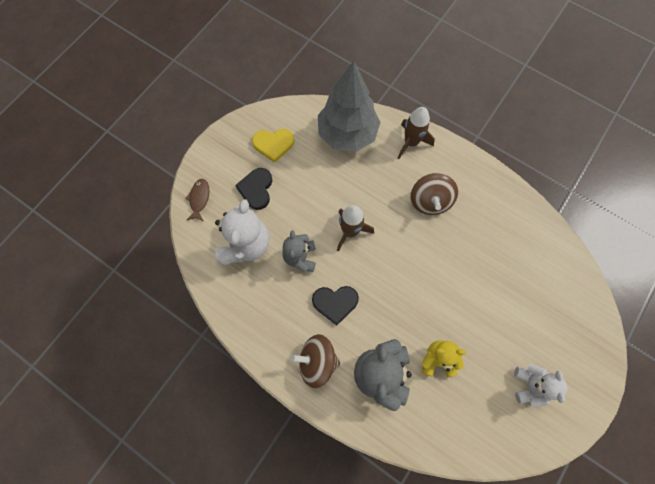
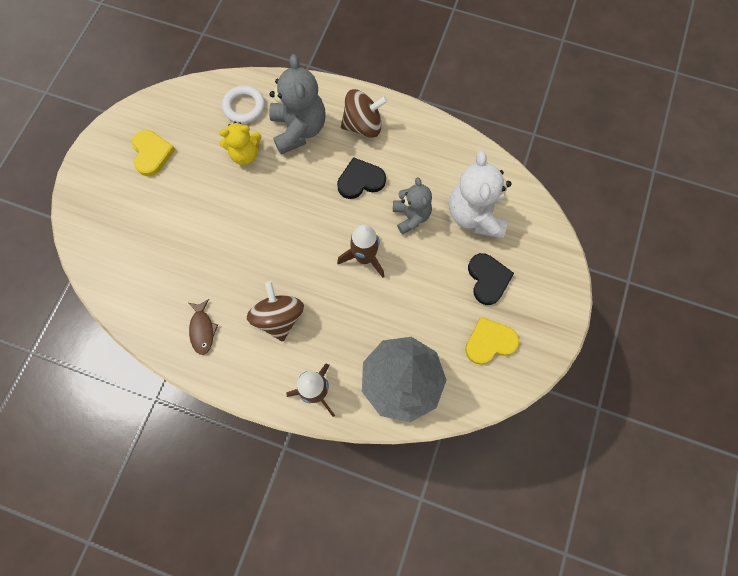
camera: 165 degrees right, 0 degrees up
(199, 199) = (548, 251): brown fish -> brown fish (202, 330)
(432, 417) = (244, 107): none -> white ring
(530, 385) = (152, 154): white teddy bear -> yellow heart

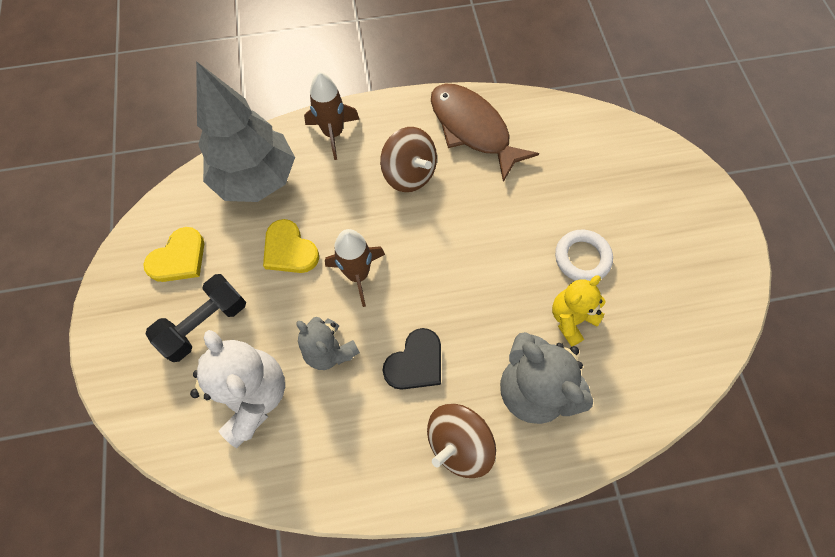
camera: 150 degrees right, 5 degrees down
(152, 154) = (671, 261): yellow heart -> yellow heart (289, 250)
(202, 330) = (472, 129): brown fish -> brown fish, size x2.09
(244, 107) = (623, 380): white ring -> white ring (582, 258)
(488, 279) = (205, 324): black heart -> black dumbbell

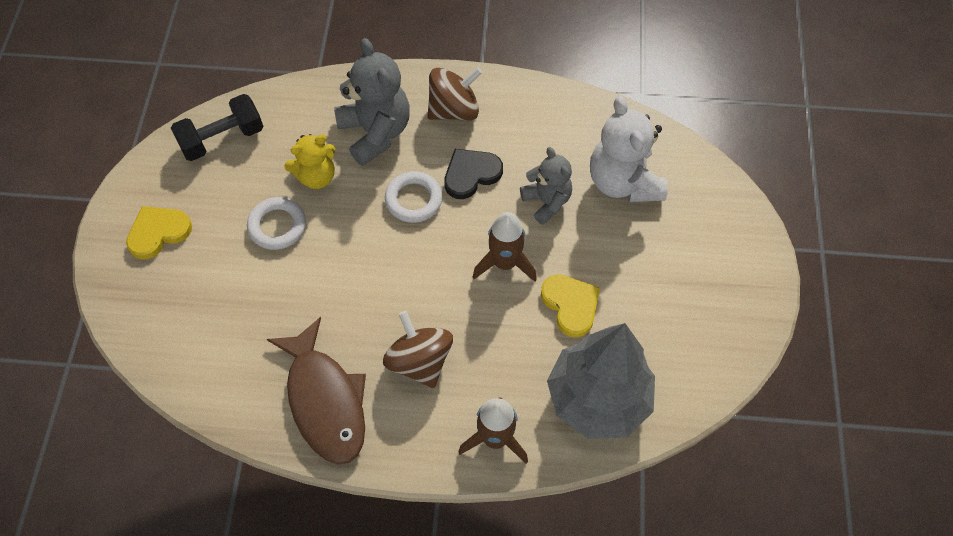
camera: 165 degrees left, 5 degrees down
(179, 258) = (689, 324): yellow heart -> yellow heart (158, 232)
(205, 324) = (663, 252): black dumbbell -> black dumbbell (222, 139)
(464, 318) = (414, 200): none -> white ring

